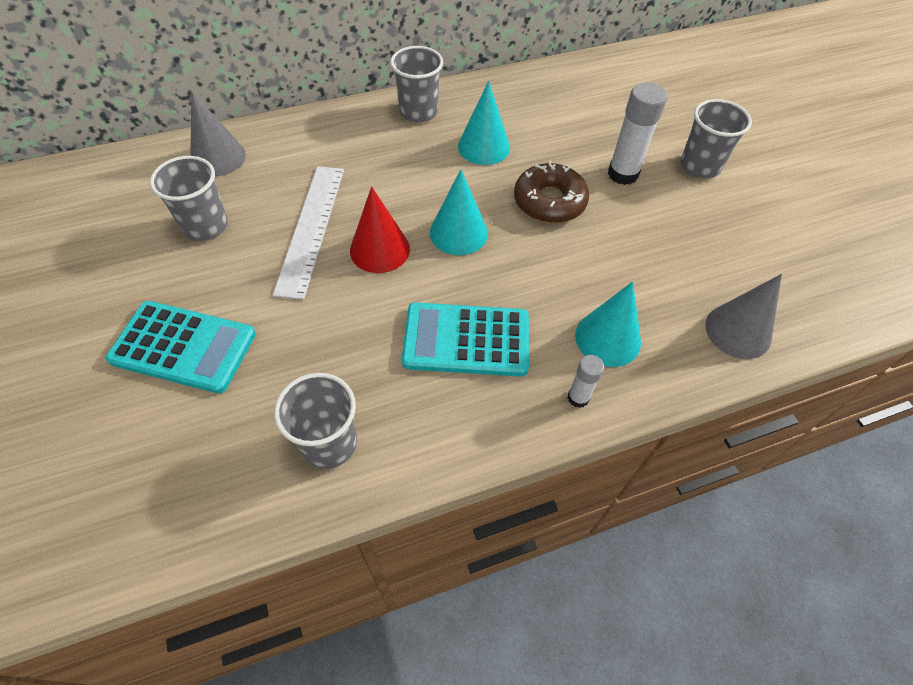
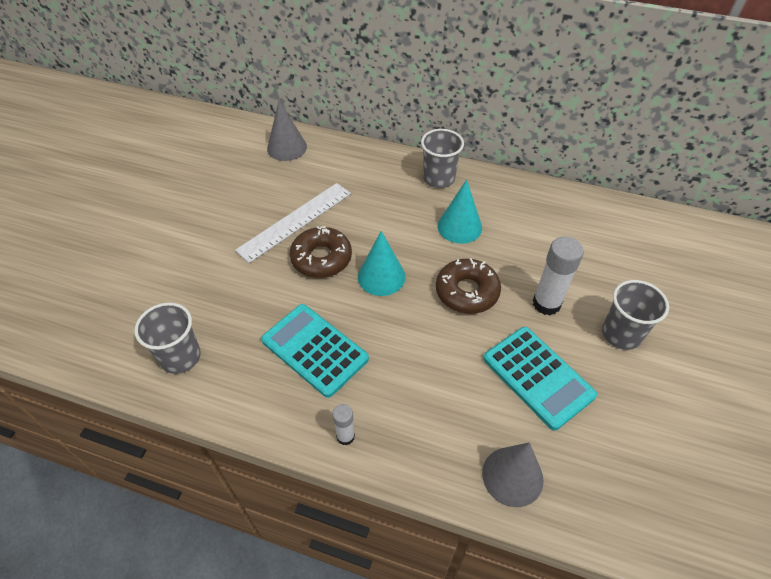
camera: 40 degrees right, 5 degrees down
(183, 347) = (165, 252): turquoise calculator -> turquoise calculator (538, 377)
(205, 226) = (241, 187): grey cup -> none
(379, 249) = (321, 258): red cone -> brown donut
(608, 338) = (407, 412): turquoise cone -> none

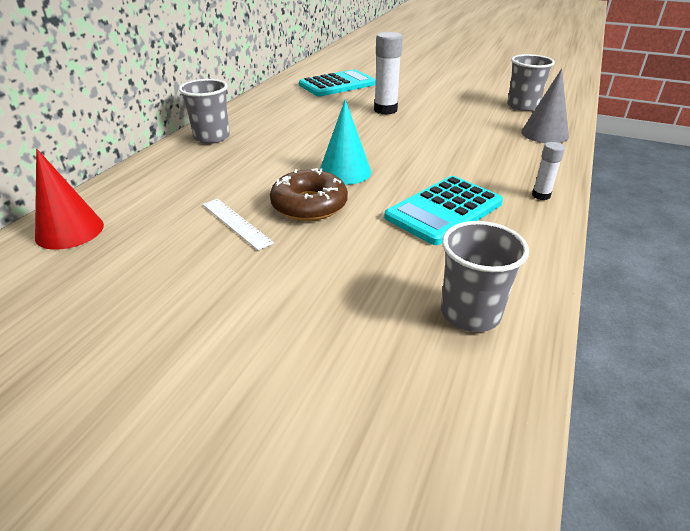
camera: 85 degrees left, 15 degrees down
(287, 147) = (70, 231): grey cone -> red cone
(295, 221) = (236, 223): white ruler -> white ruler, size x0.59
(459, 226) = (287, 133): turquoise cone -> none
(467, 292) = (370, 135): brown donut -> none
(538, 377) = (456, 119): turquoise calculator -> turquoise calculator (337, 84)
(621, 334) = (414, 92): grey cup -> grey cup (522, 106)

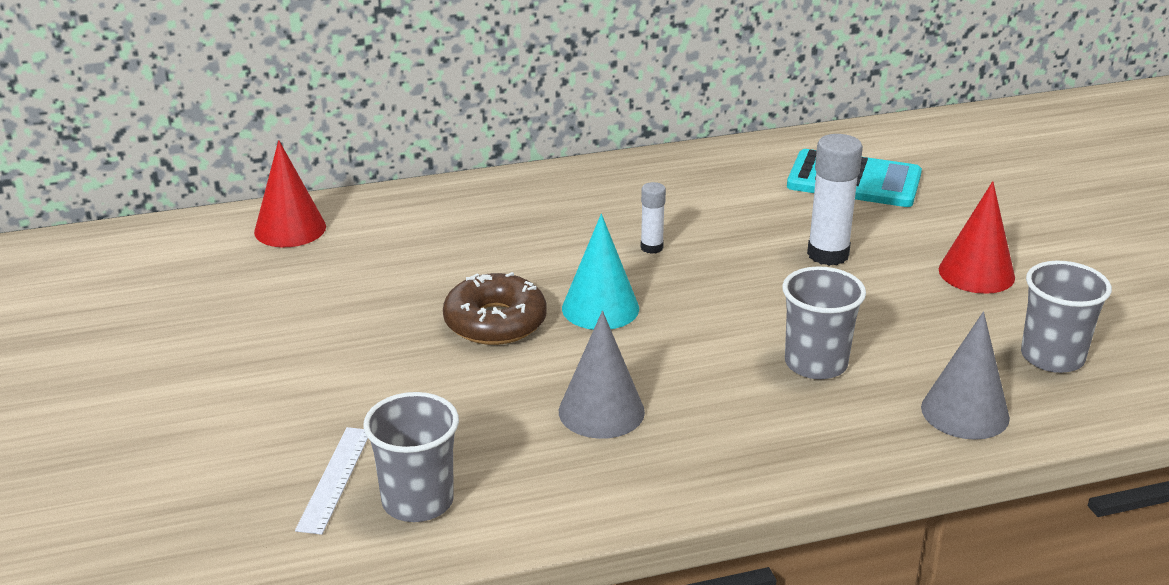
camera: 50 degrees right, 5 degrees down
(212, 137) = (557, 188): grey cup -> grey cup (816, 364)
(236, 223) = (407, 300): white ruler -> white ruler (335, 479)
(444, 94) = (976, 273): none -> red cone
(444, 210) = (601, 411): turquoise calculator -> grey cone
(541, 195) = (742, 469): white glue stick -> white glue stick (651, 247)

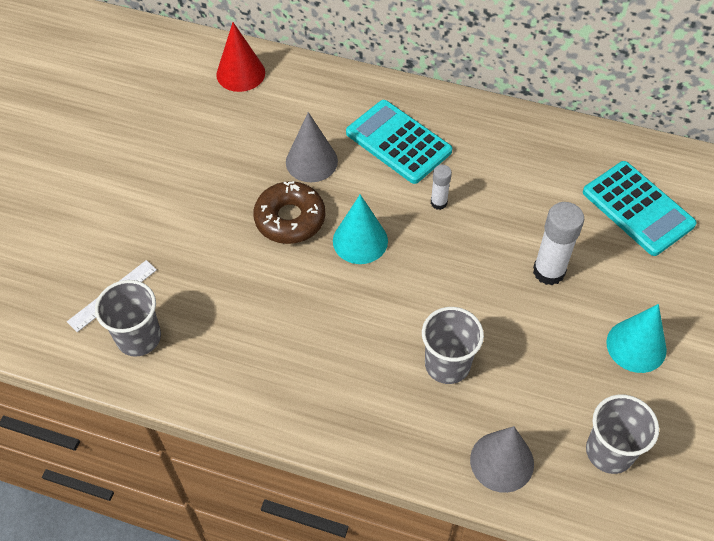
camera: 35 degrees right, 25 degrees up
(550, 219) = (398, 142): none -> turquoise calculator
(601, 411) = (287, 328): grey cone -> grey cone (311, 161)
(976, 273) = (636, 346): red cone -> turquoise cone

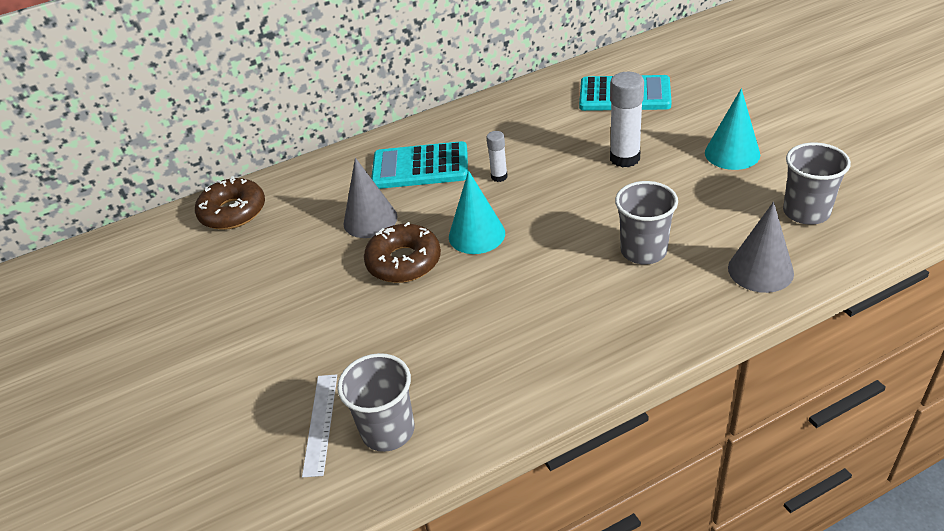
camera: 40 degrees left, 15 degrees down
(240, 73) = (233, 212): red cone -> brown donut

